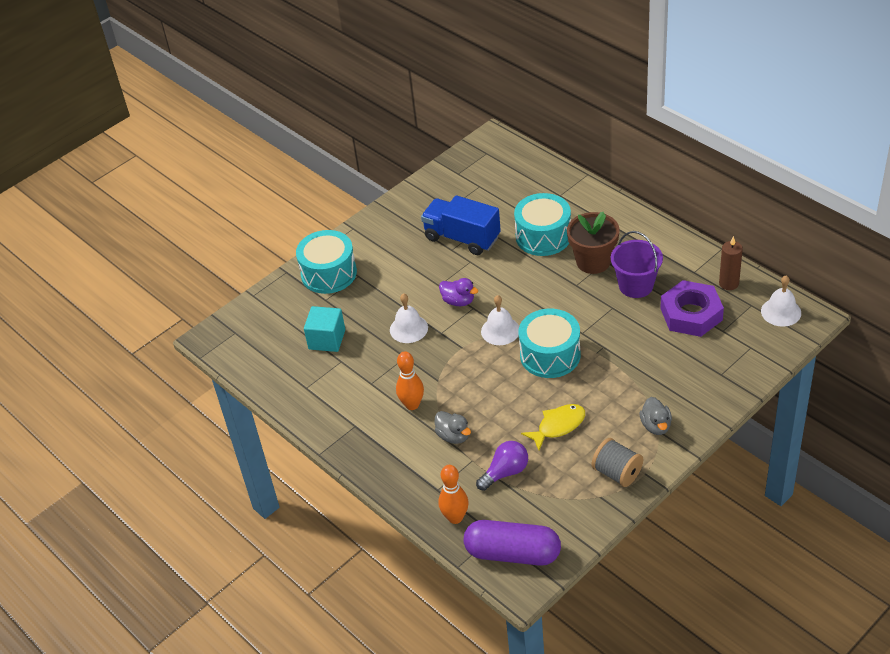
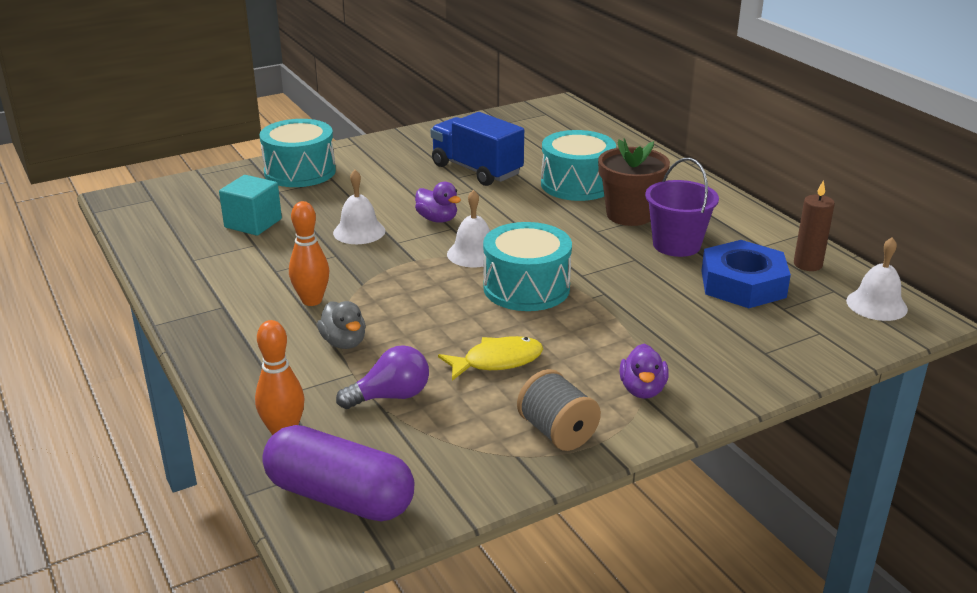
camera: 10 degrees right, 15 degrees down
(656, 426) = (642, 390): grey duck -> purple duck
(691, 314) = (743, 284): purple nut -> blue nut

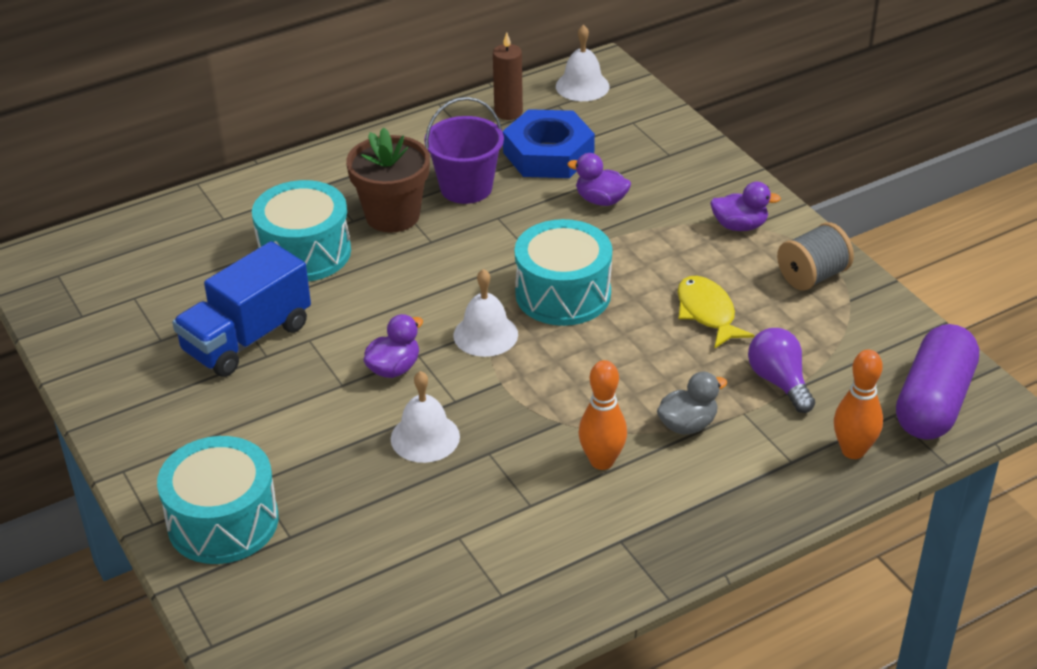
camera: 90 degrees left, 10 degrees up
(253, 223) = (395, 548): turquoise cube -> none
(671, 310) = (601, 200): none -> purple duck

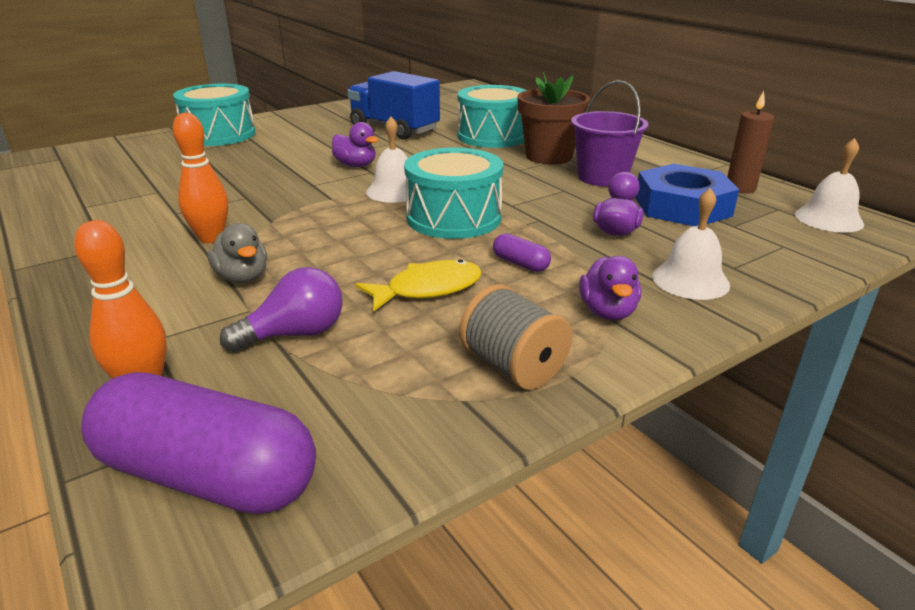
camera: 85 degrees right, 10 degrees down
(425, 437) = (273, 177): white bell -> white bell (690, 280)
(662, 260) = (520, 264): none -> purple capsule

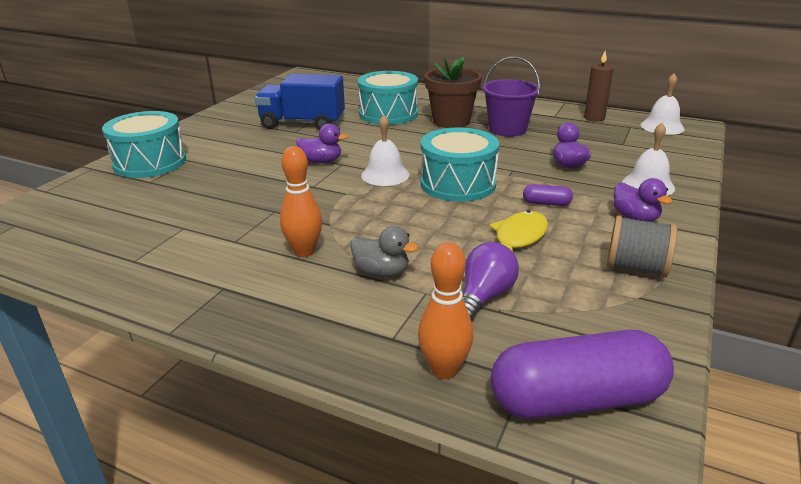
camera: 30 degrees left, 0 degrees up
(682, 206) = (580, 138): blue nut -> none

